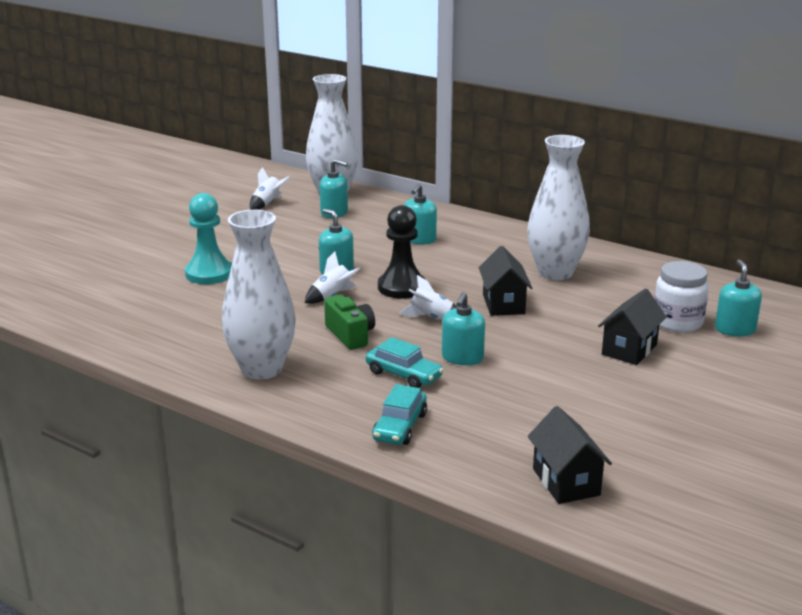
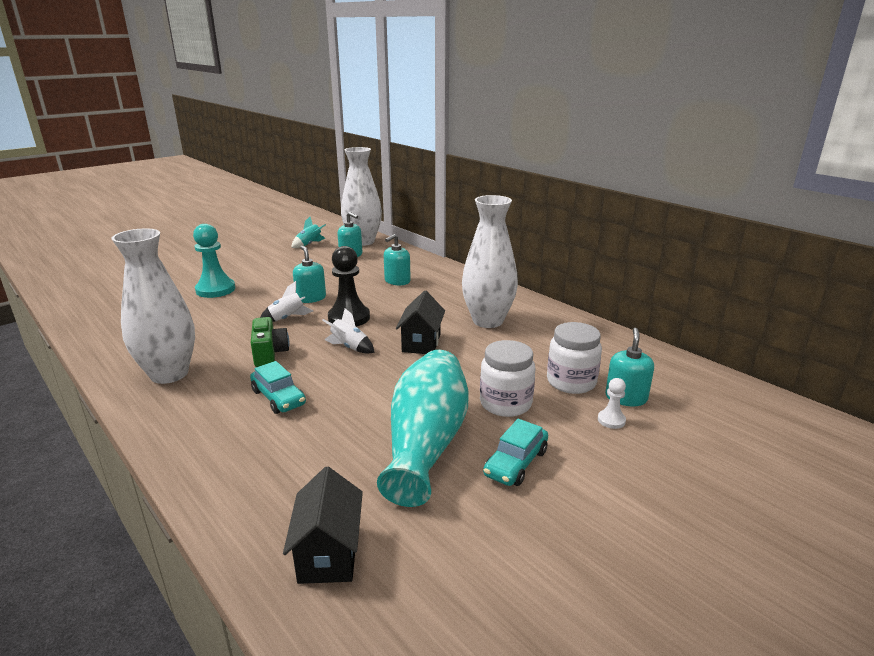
camera: 15 degrees right, 0 degrees up
(267, 204) = (309, 244): white rocket -> turquoise rocket
(400, 427) = (225, 452): turquoise car -> turquoise car (515, 463)
(462, 358) = (344, 389): turquoise soap dispenser -> none
(581, 392) = (426, 443): none -> turquoise vase
(629, 349) = (505, 403): black house -> white jar
(732, 350) = (611, 420): none -> white pawn

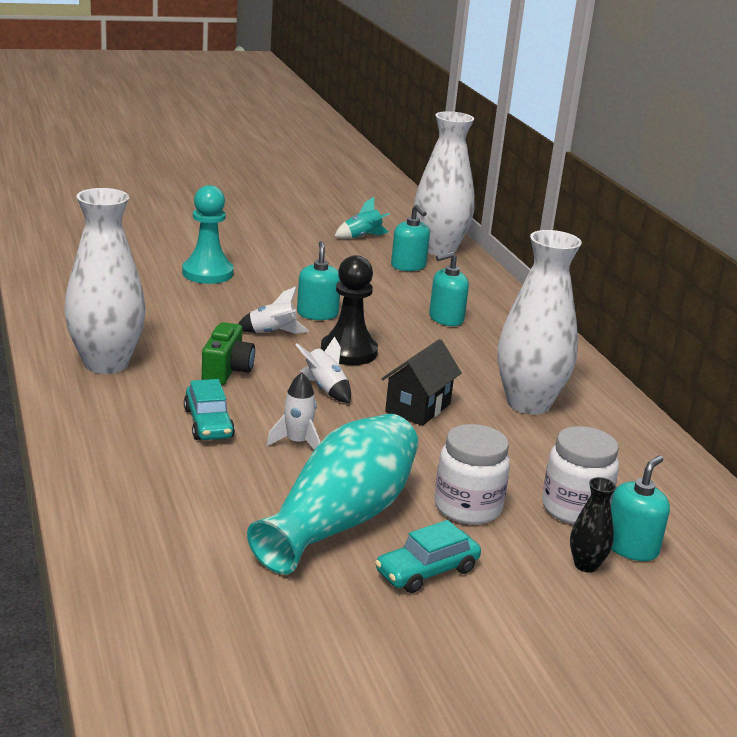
camera: 20 degrees right, 0 degrees up
(329, 553) = (170, 586): black house -> none
(355, 392) = (297, 442): none -> white rocket
(611, 420) = (586, 565): white pawn -> black vase

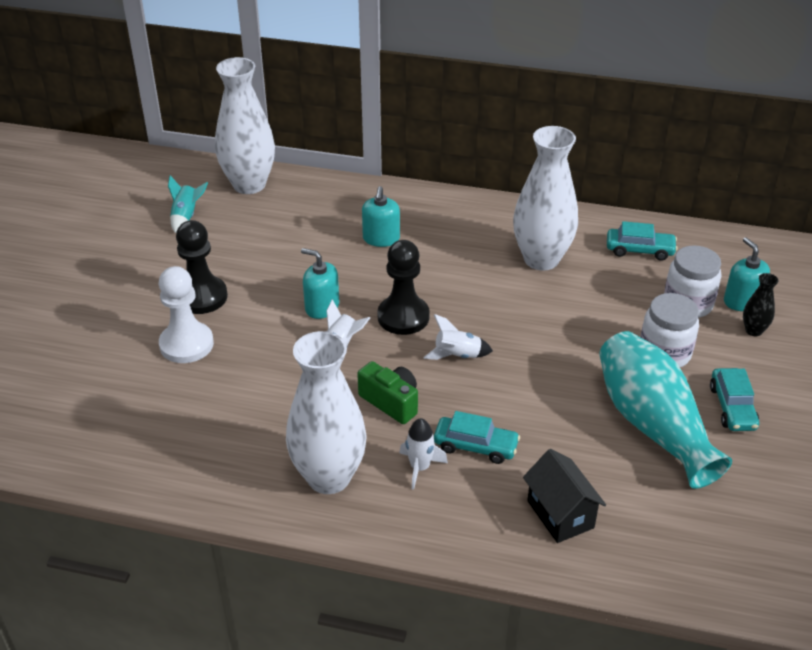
camera: 55 degrees left, 15 degrees up
(207, 273) = (186, 344): turquoise pawn -> white pawn
(271, 265) = (202, 297): none -> black pawn
(297, 442) = (533, 405): white rocket -> white rocket (420, 467)
(408, 266) = (268, 216): turquoise soap dispenser -> none
(418, 408) = (516, 317): black house -> black house (560, 514)
(627, 459) = (639, 250): none -> turquoise car

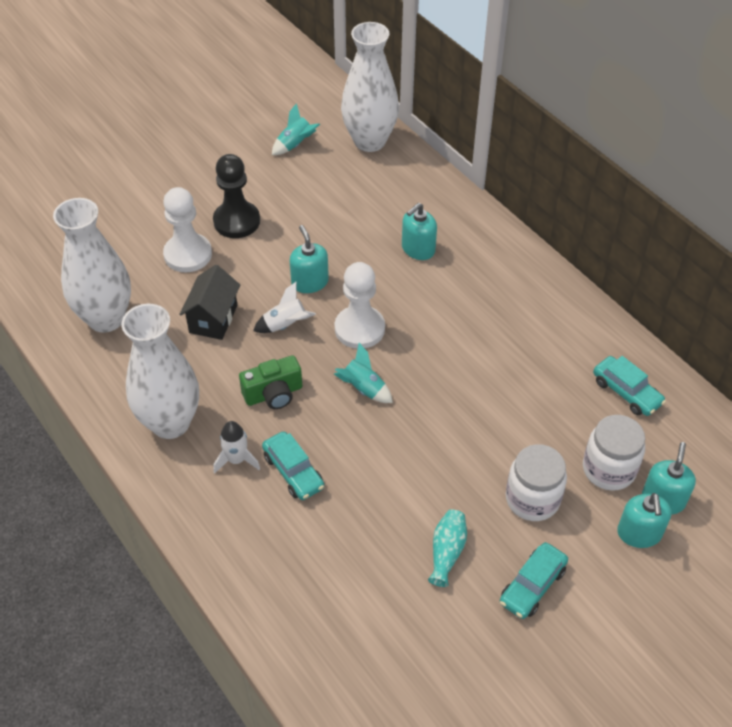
camera: 40 degrees right, 10 degrees up
(391, 402) = (273, 394): green camera -> green camera turned 75 degrees clockwise
(403, 317) = (359, 329): black pawn -> white pawn
(457, 355) = (363, 388): white rocket -> turquoise rocket
(541, 259) = (528, 347): white vase -> white vase (106, 318)
(560, 514) = (292, 569): black house -> black house (213, 319)
(652, 425) = (447, 552): turquoise vase -> turquoise vase, size x0.44
(753, 330) = (639, 533): black vase -> turquoise soap dispenser

